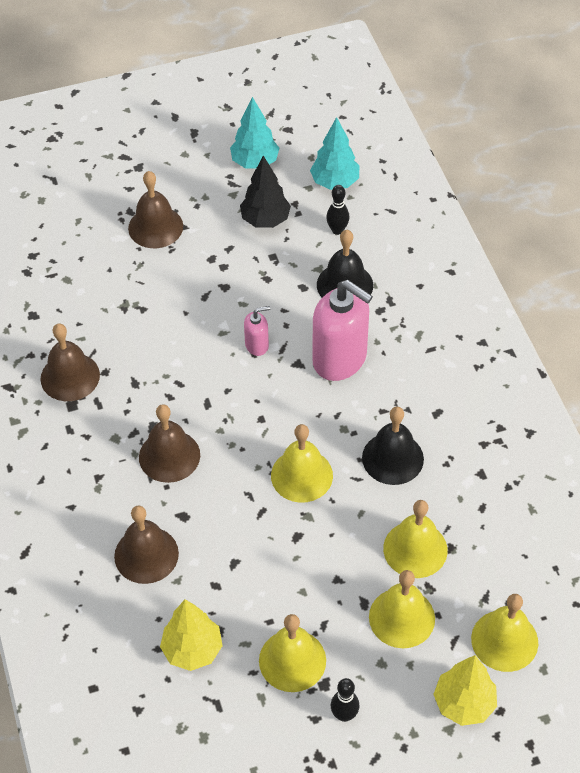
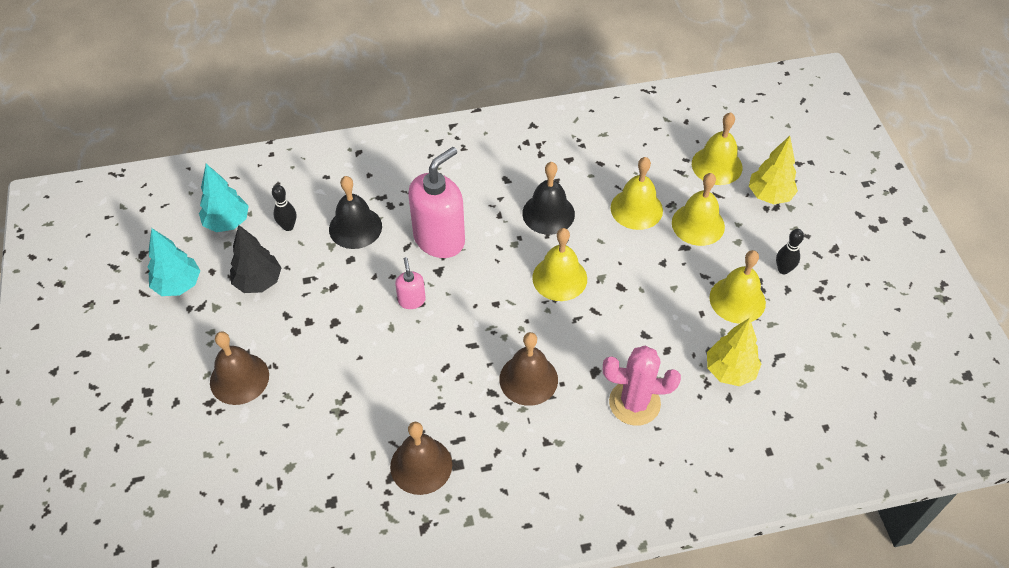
camera: 85 degrees left, 0 degrees up
(146, 554) = (634, 403): brown bell -> pink cactus

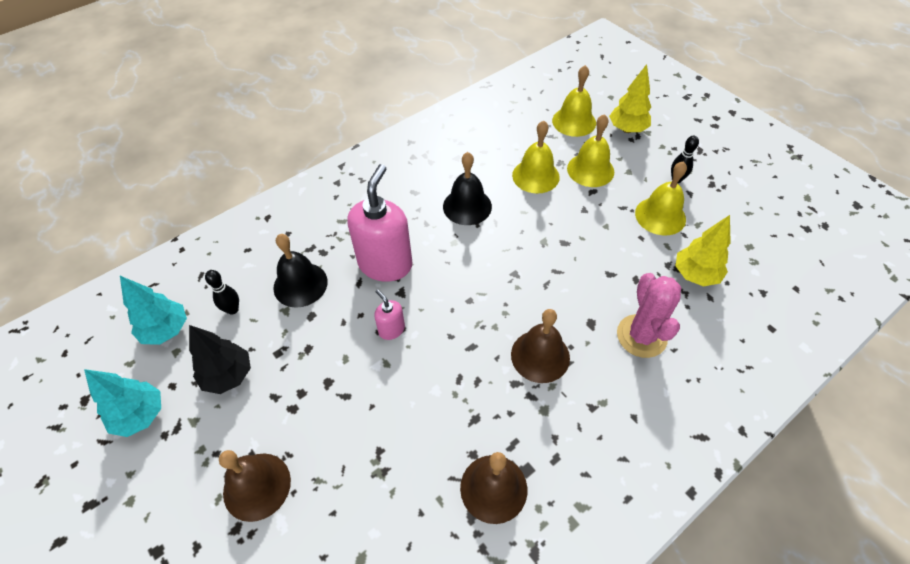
camera: 25 degrees left, 0 degrees up
(559, 278) = (510, 255): yellow bell -> none
(634, 403) = (641, 336): pink cactus -> pink cactus turned 75 degrees counterclockwise

